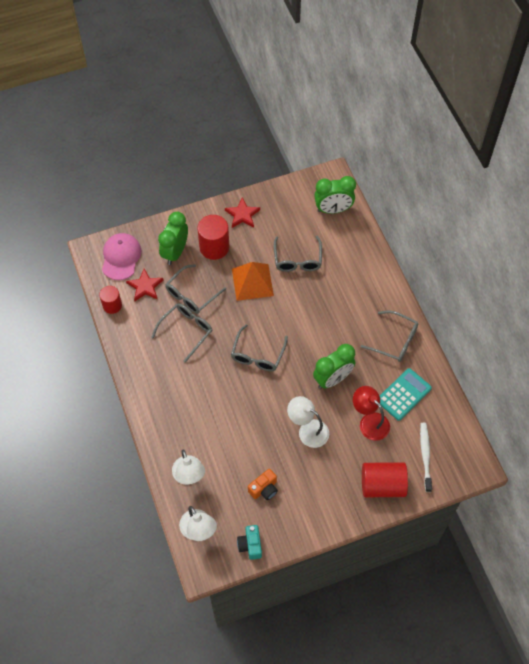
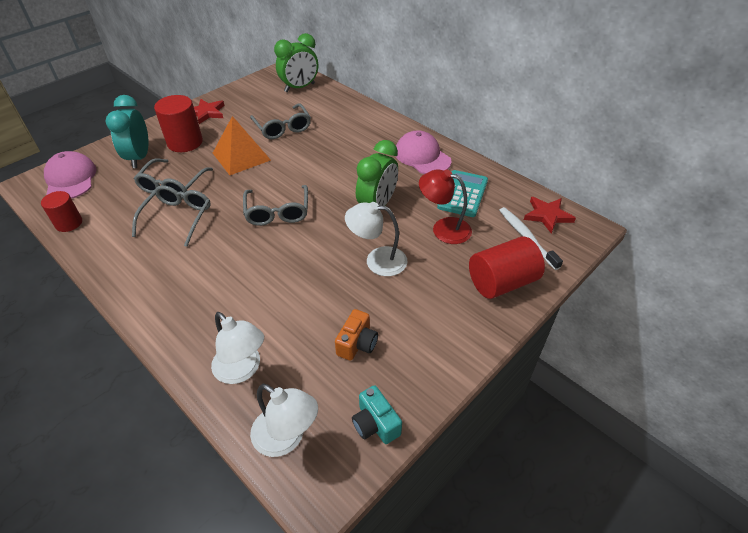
camera: 25 degrees left, 15 degrees down
(145, 286) = (110, 195): red star -> red star (547, 215)
(175, 252) = (139, 158): green clock -> turquoise clock
(395, 341) = (422, 156): grey glasses -> pink cap

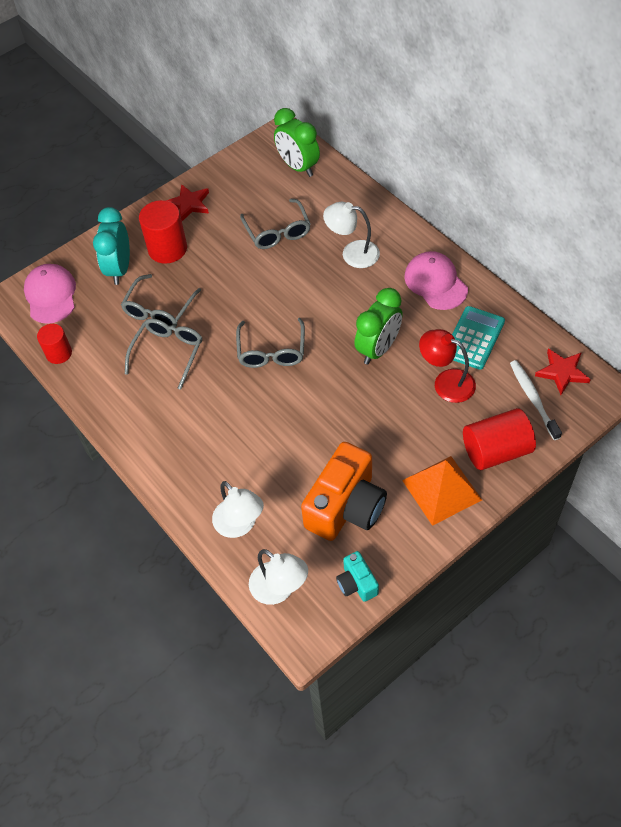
camera: 10 degrees right, 10 degrees up
(241, 156) = (231, 272): orange pyramid -> orange pyramid (441, 490)
(299, 88) = (298, 167): green clock -> green clock turned 75 degrees clockwise
(357, 344) = (346, 507): orange camera -> orange camera, size x2.05
(377, 260) = (372, 417): white lamp -> white lamp (352, 253)

